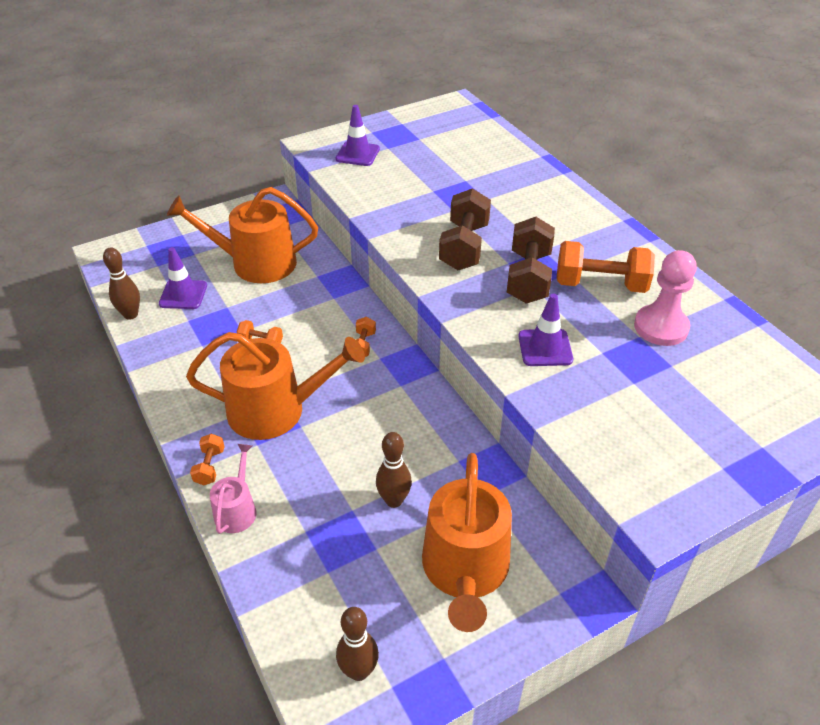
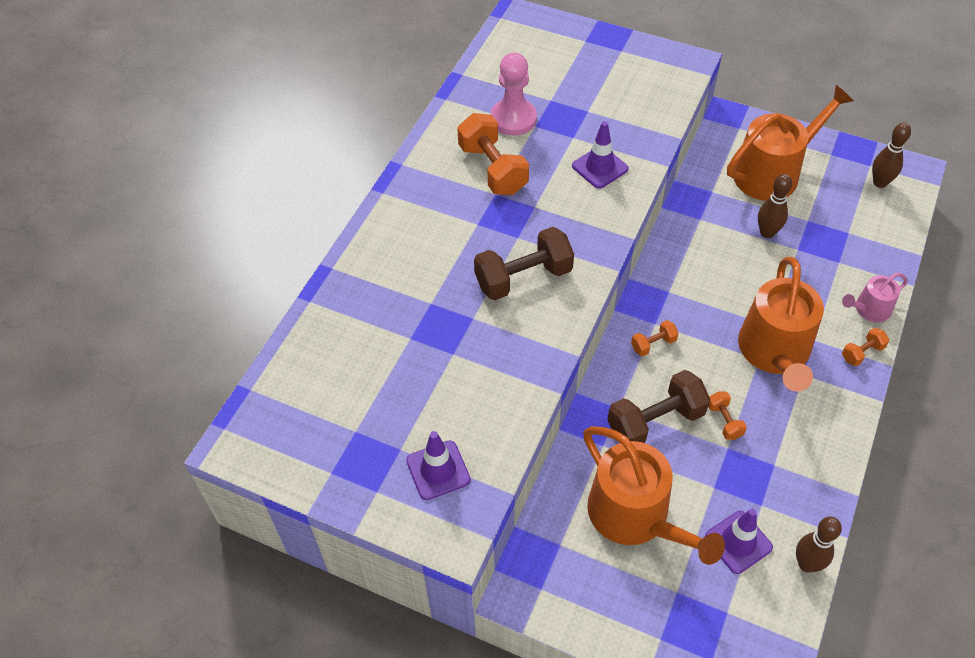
camera: 125 degrees left, 10 degrees up
(276, 410) = (775, 352): orange watering can -> orange watering can turned 135 degrees counterclockwise
(528, 277) = (525, 215): brown dumbbell -> brown dumbbell (655, 422)

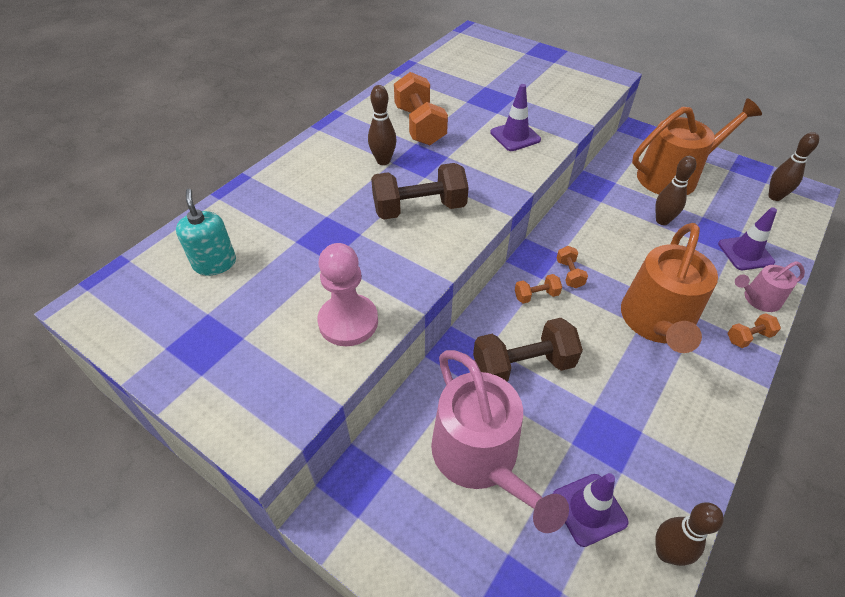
camera: 10 degrees right, 5 degrees down
(339, 377) = (215, 263): none -> turquoise soap dispenser
(438, 470) = (272, 365): purple traffic cone -> purple traffic cone (745, 253)
(467, 224) = (383, 161): none -> brown bowling pin
(513, 119) = (449, 94): pink pawn -> pink pawn (348, 322)
(635, 516) = (480, 458): orange watering can -> pink watering can
(724, 421) = (594, 378): orange dumbbell -> orange dumbbell (569, 274)

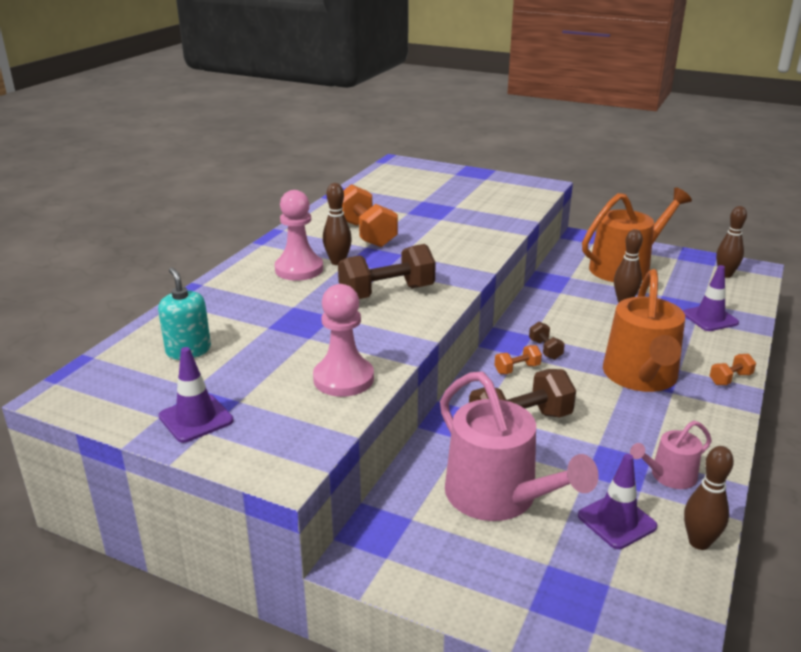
camera: 10 degrees left, 20 degrees down
(344, 167) = (299, 269): none -> pink pawn
(515, 136) = (464, 234): purple traffic cone -> purple traffic cone (196, 418)
(569, 274) = (545, 349): orange dumbbell -> brown dumbbell
(758, 299) = (731, 350): pink watering can -> pink watering can (669, 476)

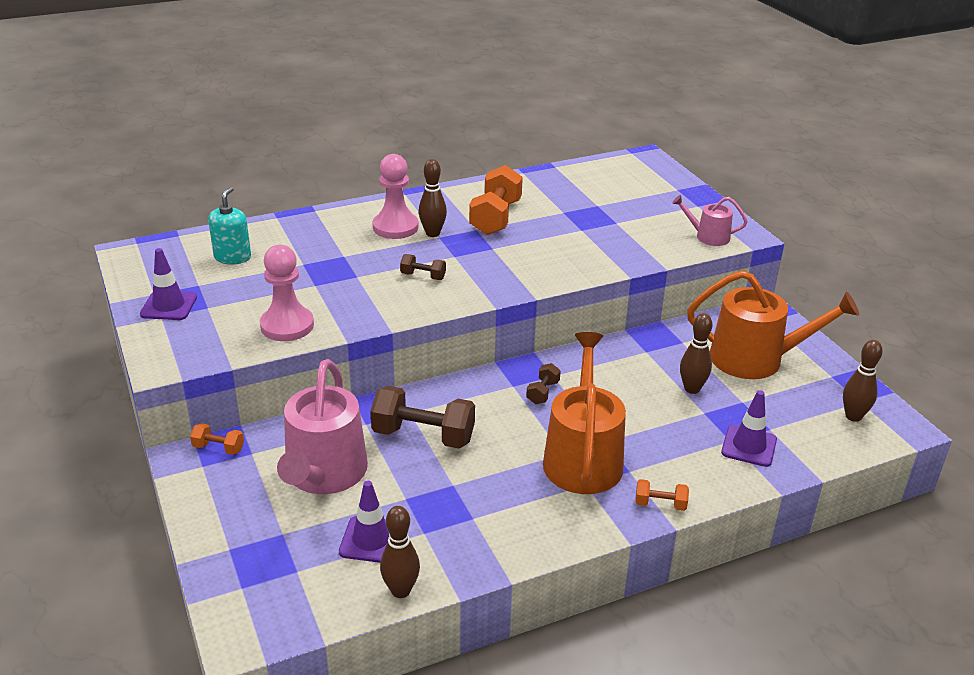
camera: 40 degrees right, 5 degrees up
(387, 293) = (423, 276): brown dumbbell -> brown dumbbell, size x0.49
(517, 369) = (492, 395): orange dumbbell -> orange dumbbell (218, 448)
(641, 377) = (582, 457): orange watering can -> orange watering can turned 135 degrees clockwise
(669, 476) = (463, 538): pink watering can -> pink watering can (708, 236)

